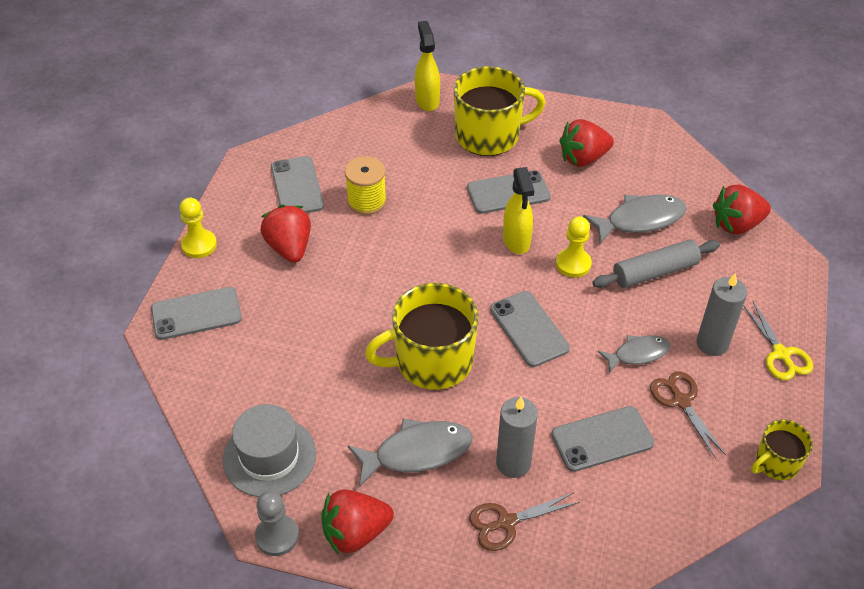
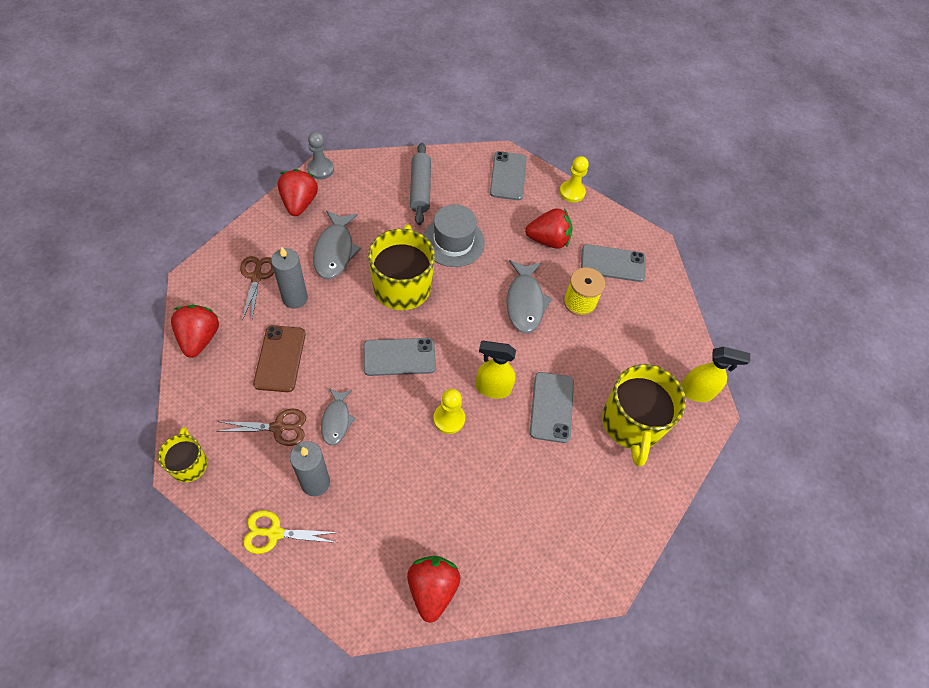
camera: 105 degrees right, 10 degrees up
(269, 456) = (376, 181): grey hat -> grey hat (453, 242)
(583, 158) = (574, 491): red strawberry -> red strawberry (199, 338)
(602, 439) = (280, 358): grey phone -> brown phone
(640, 220) = (475, 501): grey fish -> grey fish (525, 302)
(655, 272) = (410, 479): grey rolling pin -> grey rolling pin (420, 189)

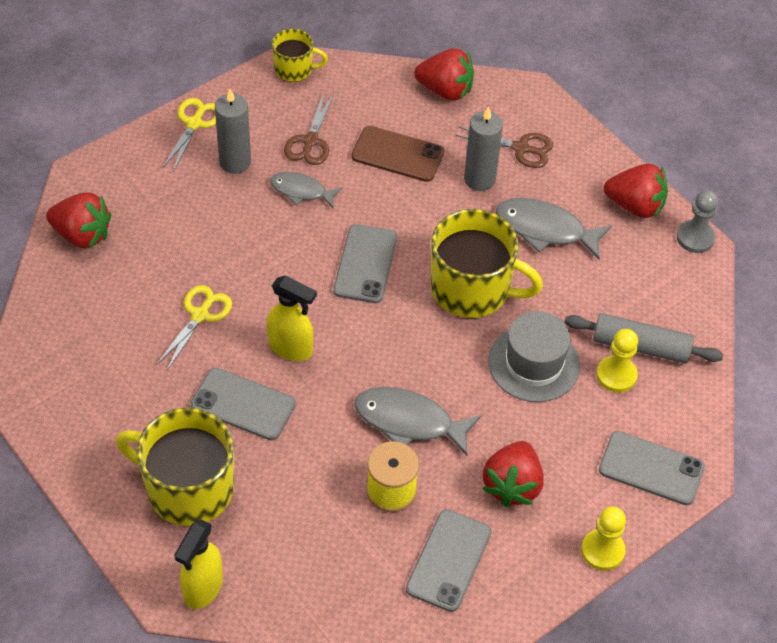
camera: 110 degrees right, 5 degrees down
(449, 419) = (265, 294): yellow pawn -> yellow pawn (616, 375)
(485, 461) = (200, 315): none -> yellow scissors
(492, 388) = (291, 348): yellow spray bottle -> yellow spray bottle turned 90 degrees clockwise

